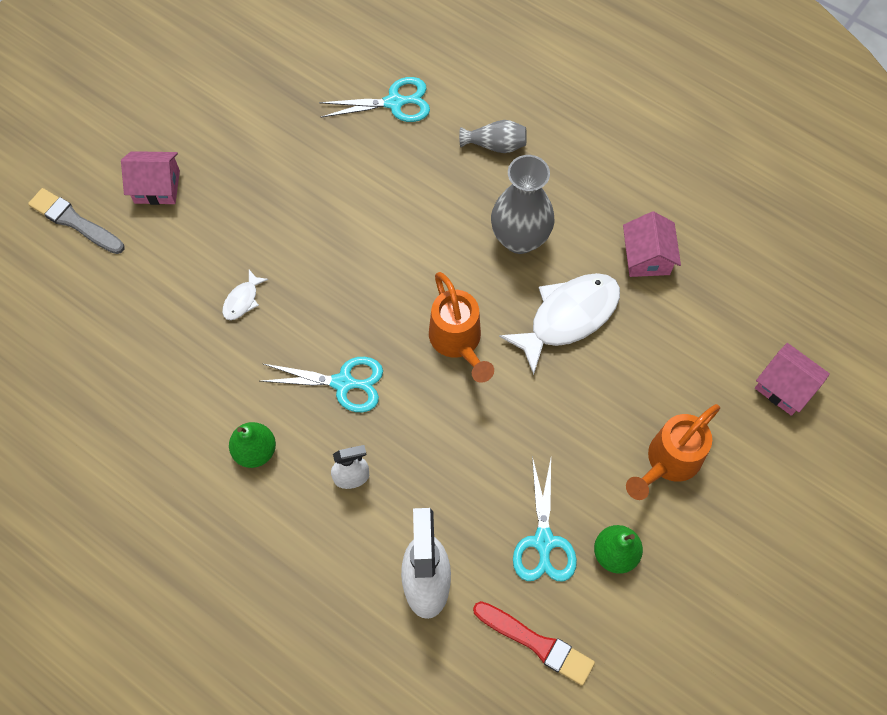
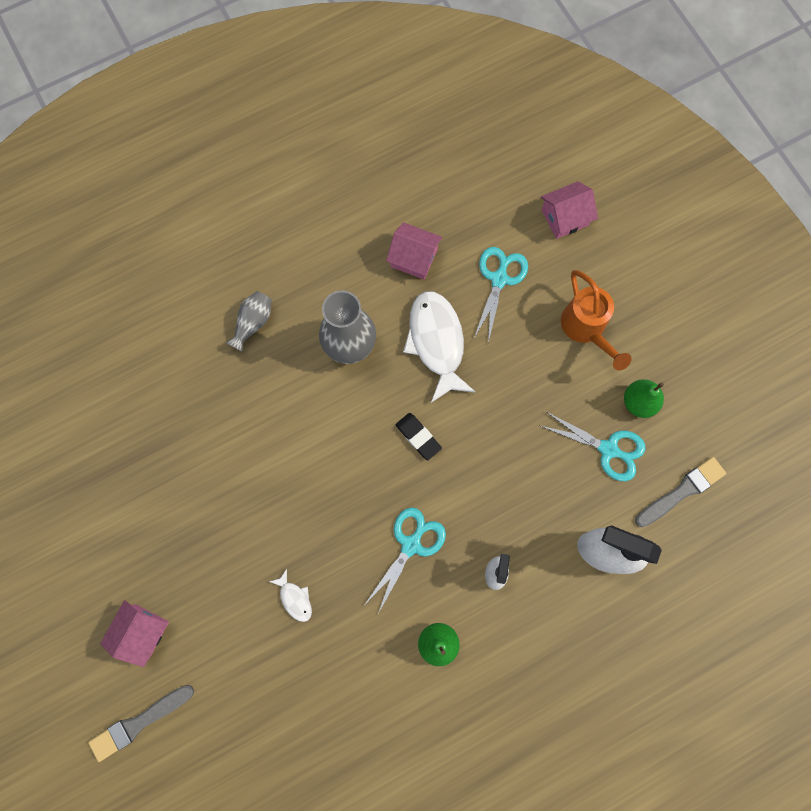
camera: 65 degrees left, 10 degrees up
(394, 103) = (167, 386): turquoise scissors -> turquoise scissors (499, 279)
(458, 342) = (418, 437): orange watering can -> black eraser
(536, 643) = (681, 491): red brush -> grey brush

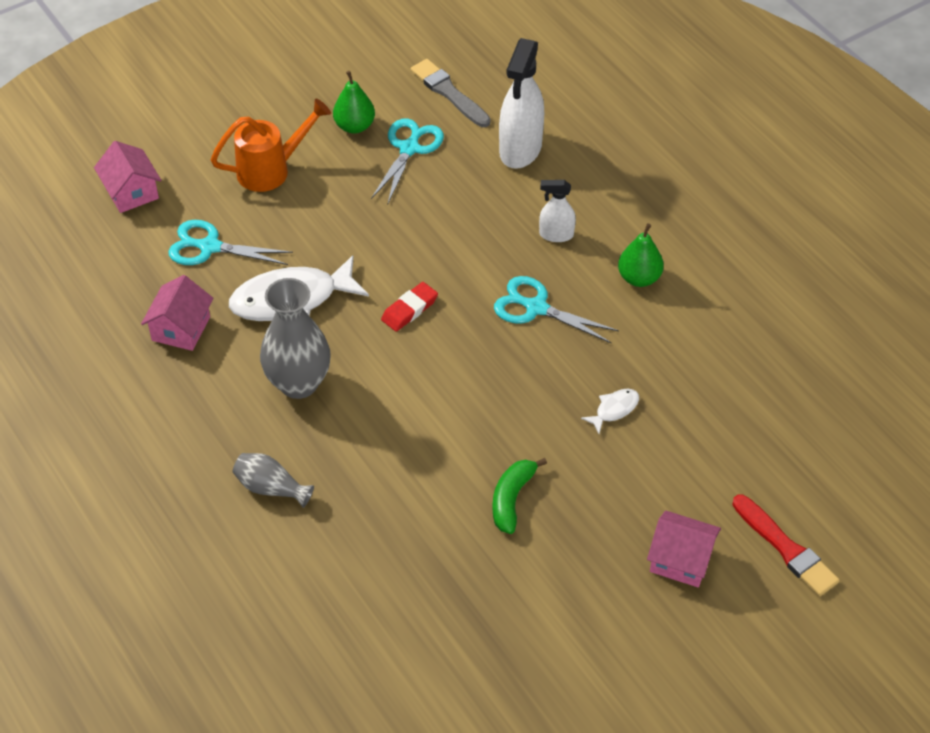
camera: 95 degrees left, 25 degrees down
(139, 722) = (786, 548): grey brush -> red brush
(218, 503) = (511, 499): none -> green banana
(418, 437) = (409, 309): black eraser -> red eraser

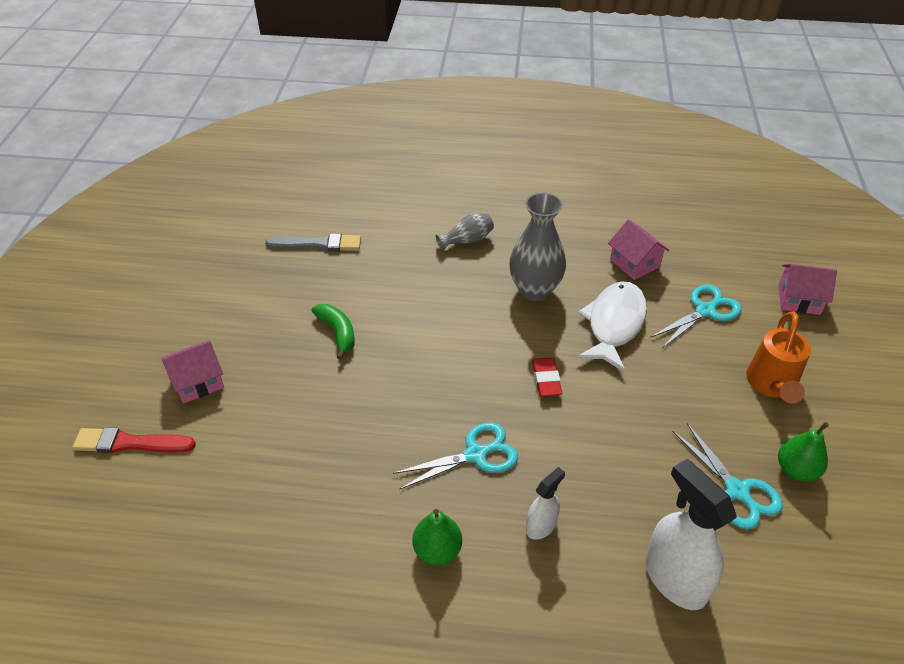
camera: 130 degrees right, 5 degrees down
(449, 93) = (803, 575): grey brush -> grey brush (318, 244)
(614, 410) = (338, 433): white fish -> none

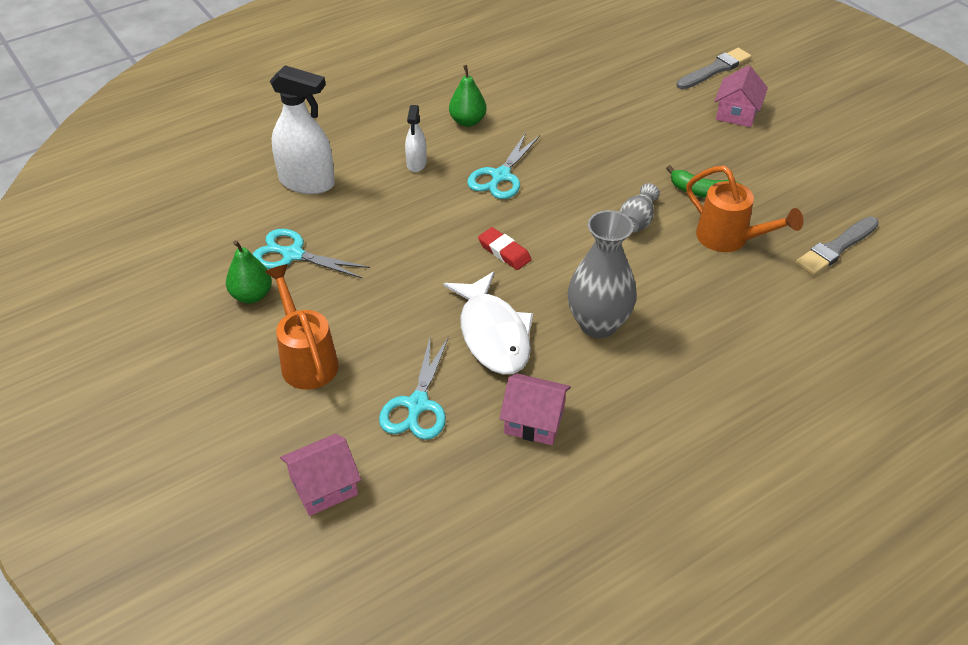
camera: 140 degrees right, 0 degrees up
(130, 443) = (715, 69): red brush -> grey brush
(373, 289) = (730, 239): none -> orange watering can
(467, 240) = (722, 338): grey vase -> grey vase (637, 221)

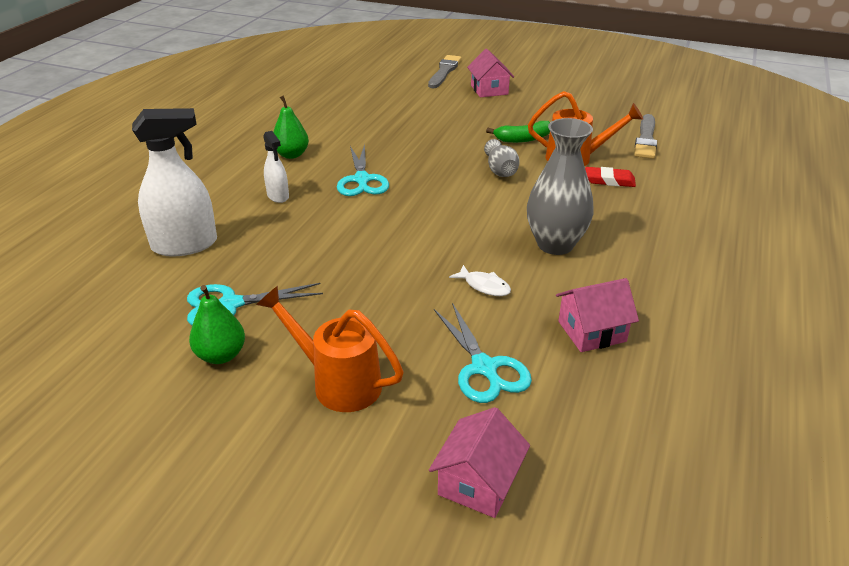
camera: 35 degrees left, 10 degrees down
(493, 334) = (484, 286): white fish -> white fish, size x0.45
(504, 251) = (424, 227): red eraser -> red eraser (609, 180)

